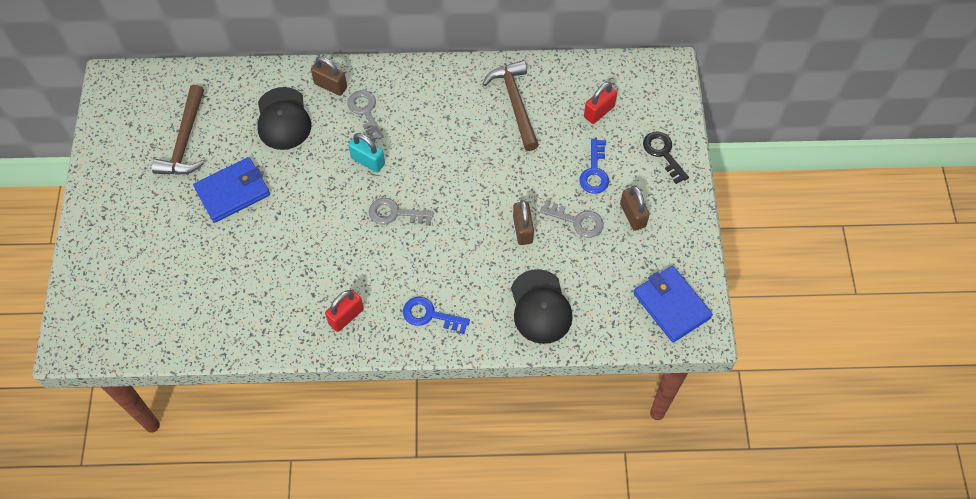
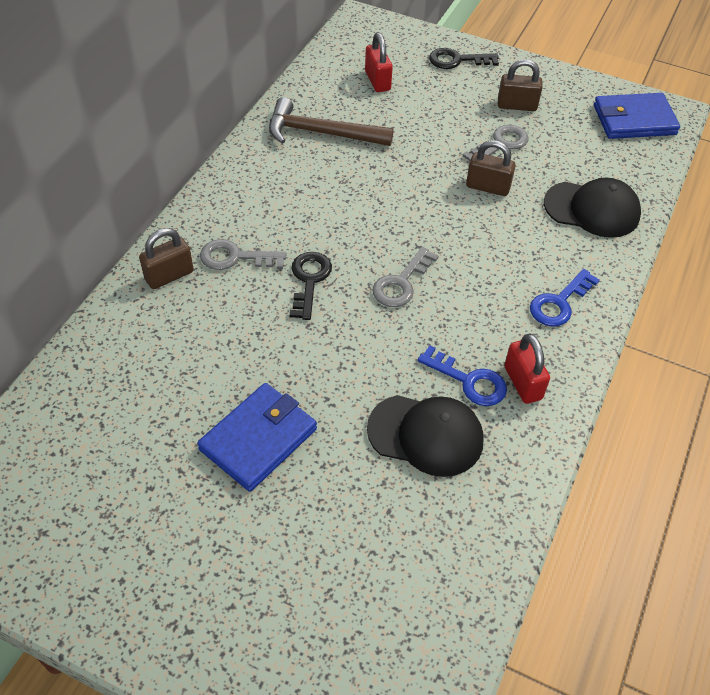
camera: 65 degrees left, 10 degrees down
(185, 141) = (130, 468): brown hammer -> none
(233, 191) = (258, 439): blue wallet -> blue wallet turned 45 degrees clockwise
(283, 119) = (182, 341): black cap -> black cap (426, 435)
(368, 161) = (309, 281): turquoise padlock -> black key
(594, 171) = (448, 110): blue key -> blue key (468, 381)

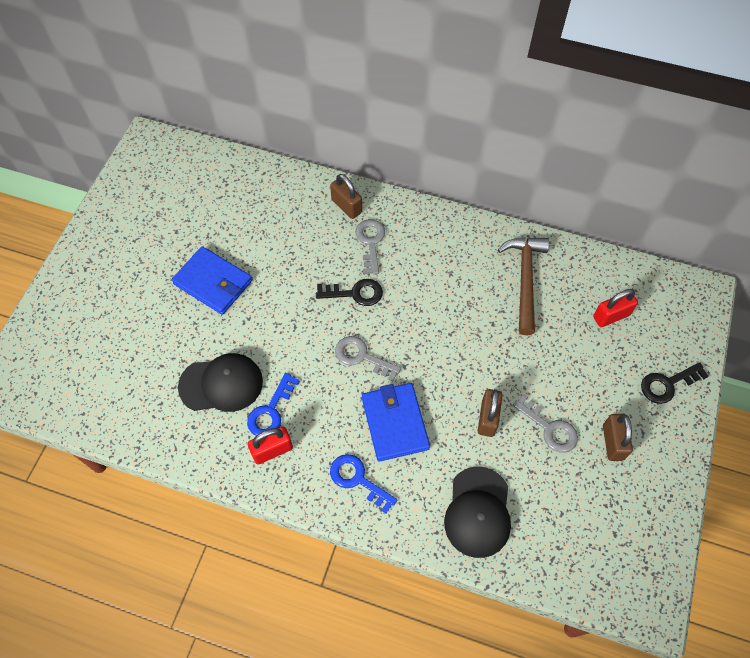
camera: 85 degrees right, 10 degrees up
(426, 435) = (221, 384): black cap -> black cap turned 105 degrees counterclockwise
(457, 60) = (668, 384): black key -> black key turned 105 degrees counterclockwise
(634, 120) = (625, 562): blue wallet -> blue wallet (395, 423)

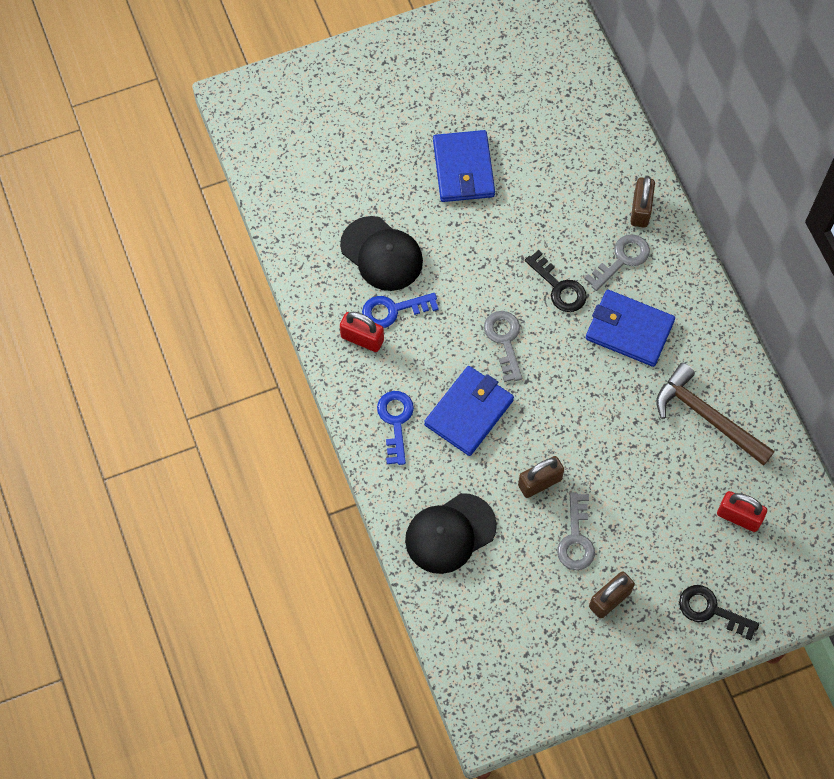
camera: 50 degrees right, 5 degrees up
(424, 277) = (629, 330): none -> blue wallet
(525, 280) = (707, 417): brown hammer -> brown hammer turned 105 degrees counterclockwise

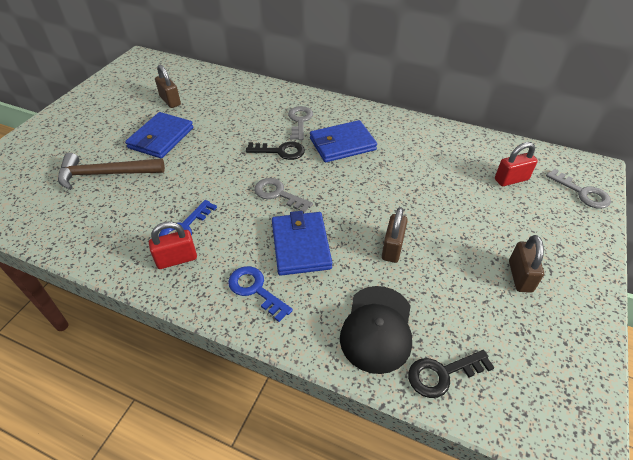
camera: 45 degrees left, 20 degrees down
(381, 254) = (145, 205): black cap -> none
(463, 169) = (161, 138): blue wallet -> blue wallet turned 75 degrees clockwise
(576, 538) = (454, 260): grey key -> grey key (582, 192)
(640, 210) = (284, 99): brown padlock -> brown padlock (170, 101)
(707, 417) = (431, 151): brown hammer -> brown hammer (105, 174)
(711, 610) = (571, 233): black key -> black key (443, 374)

